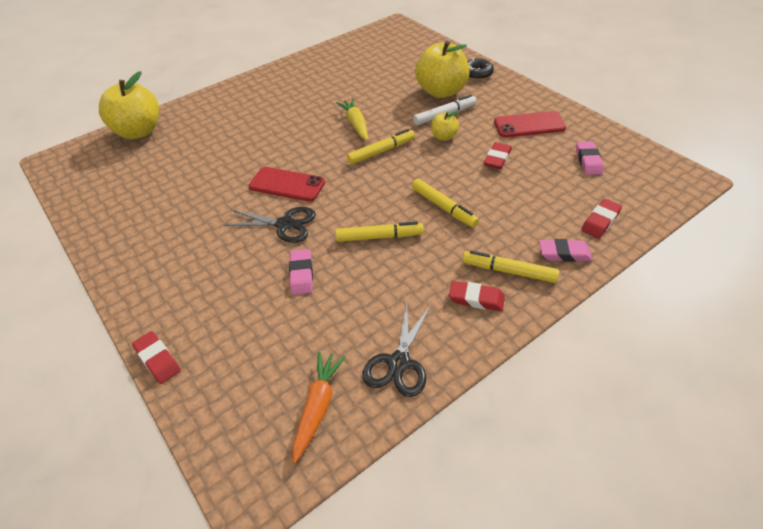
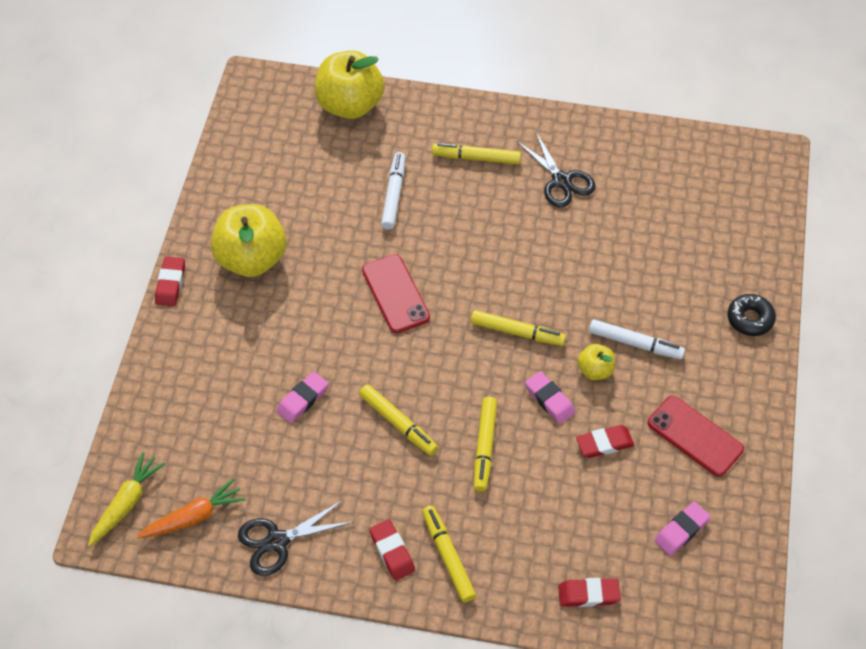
camera: 45 degrees right, 10 degrees up
(157, 360) = (142, 376): red eraser -> red eraser (170, 284)
(222, 148) = (394, 194): none -> white marker
(250, 106) = (476, 158): none -> yellow marker
(285, 224) = (345, 337): black scissors -> black scissors (561, 181)
(356, 124) = (538, 275): yellow carrot -> yellow carrot (126, 503)
(441, 91) = (677, 309): yellow apple -> yellow apple (251, 259)
(564, 254) = (512, 588): pink eraser -> pink eraser (549, 400)

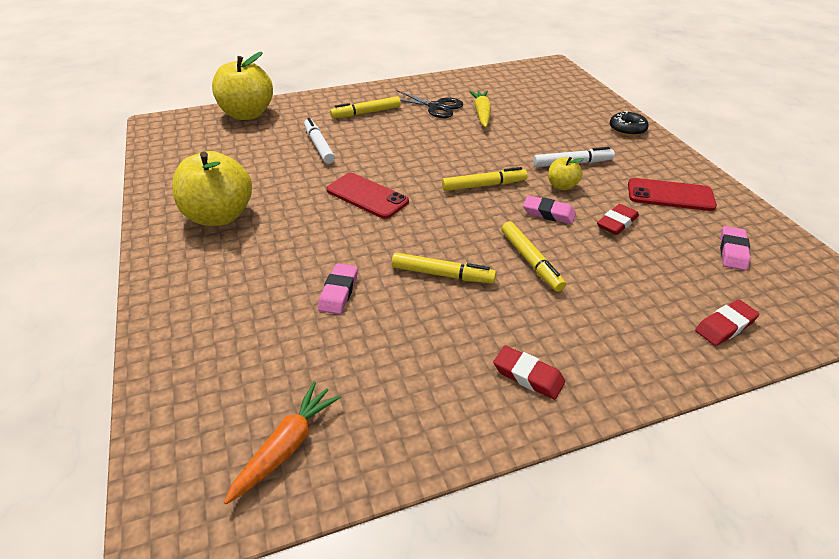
camera: 30 degrees left, 15 degrees down
(126, 503) = (188, 473): yellow carrot -> yellow carrot (481, 114)
(170, 284) = (144, 258): red eraser -> none
(277, 541) = (402, 424): black scissors -> none
(448, 556) = (582, 354): yellow marker -> none

